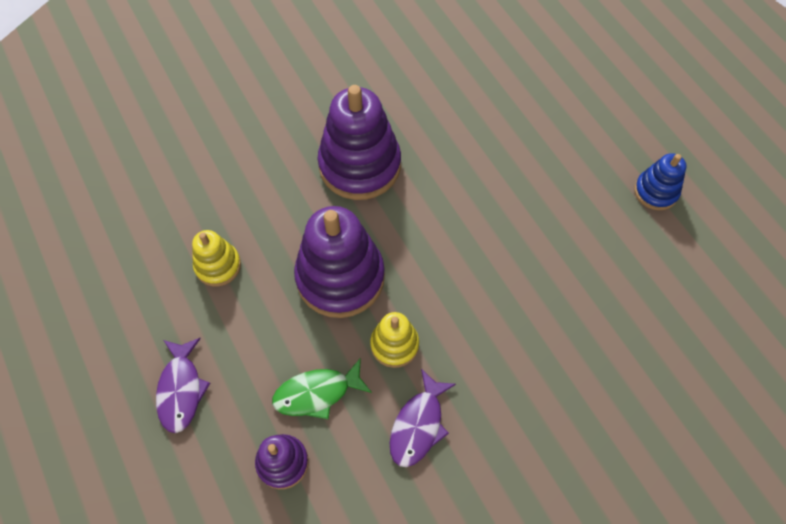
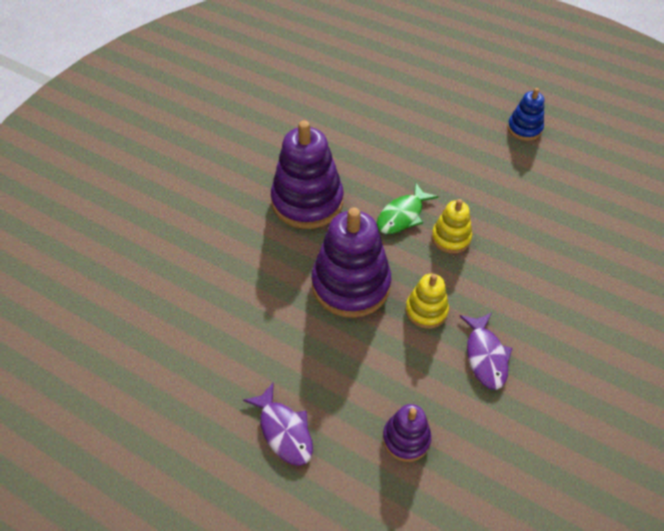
camera: 30 degrees left, 10 degrees down
(218, 266) = (246, 323): yellow stacking toy -> yellow stacking toy (451, 238)
(317, 393) = (395, 374): green fish -> green fish (402, 215)

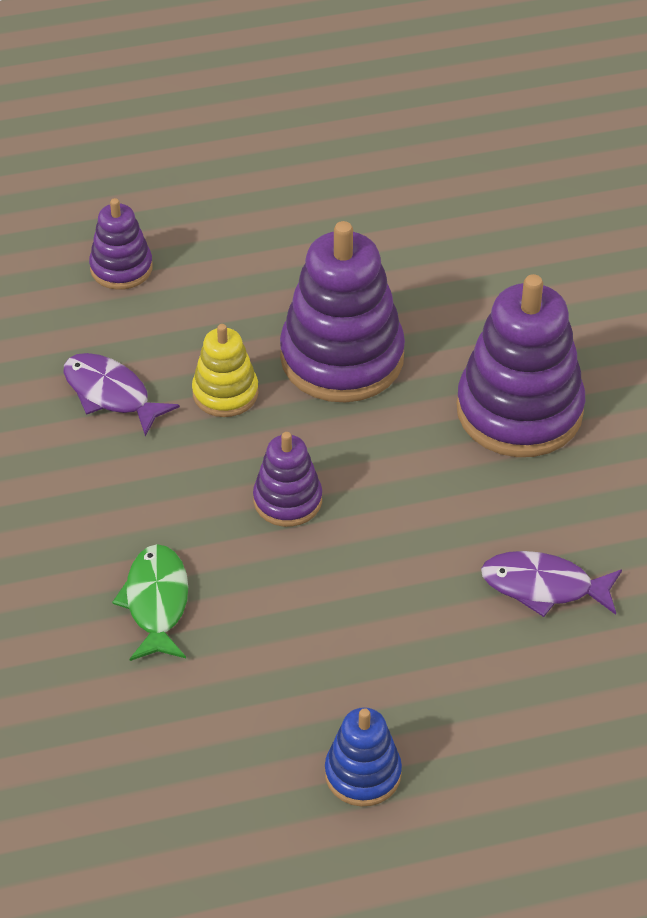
camera: 135 degrees right, 5 degrees down
(284, 430) = (245, 196): purple fish -> purple fish (544, 586)
(402, 215) = (381, 483): green fish -> green fish (156, 602)
(451, 238) = (287, 500): yellow stacking toy -> purple stacking toy

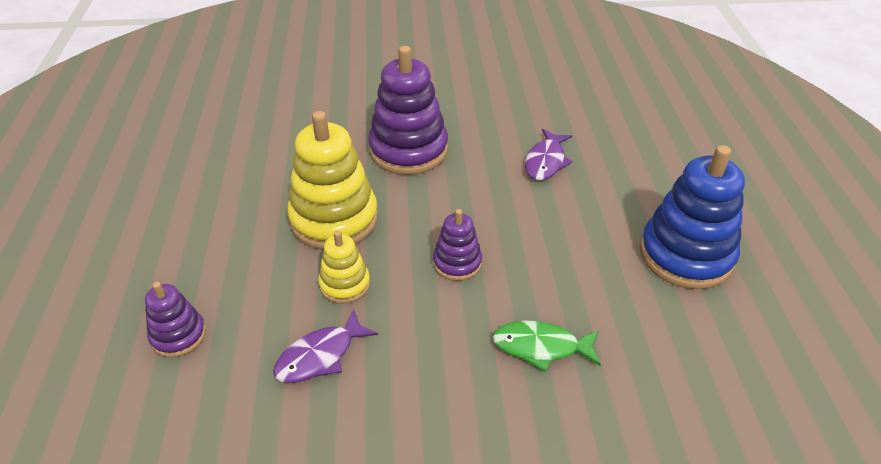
camera: 80 degrees left, 5 degrees down
(342, 358) = (334, 219): purple stacking toy -> yellow stacking toy
(363, 774) = (686, 255): blue stacking toy -> blue stacking toy, size x1.90

